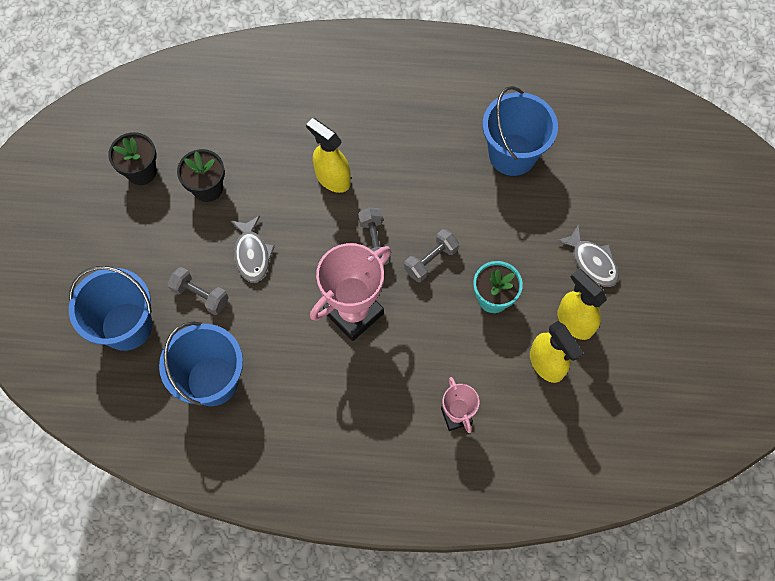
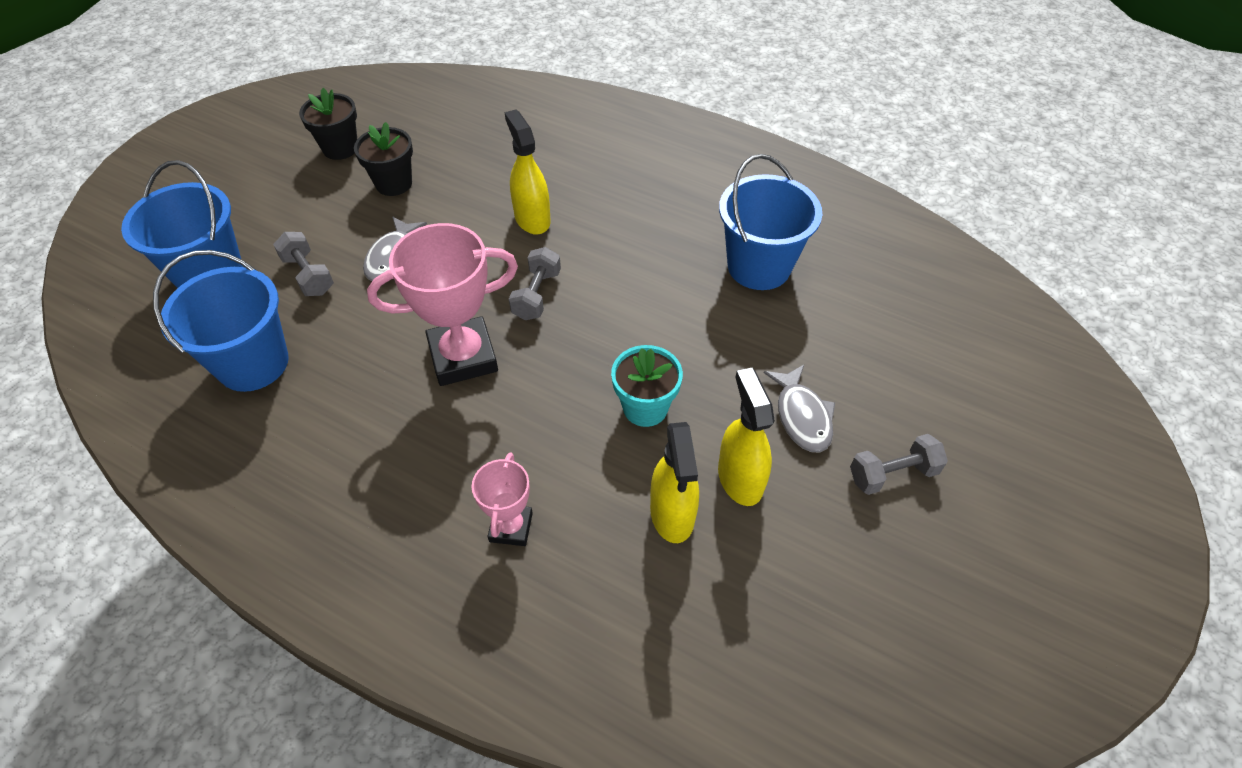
camera: 25 degrees right, 15 degrees down
(431, 260) = (592, 337): grey dumbbell -> grey dumbbell (892, 474)

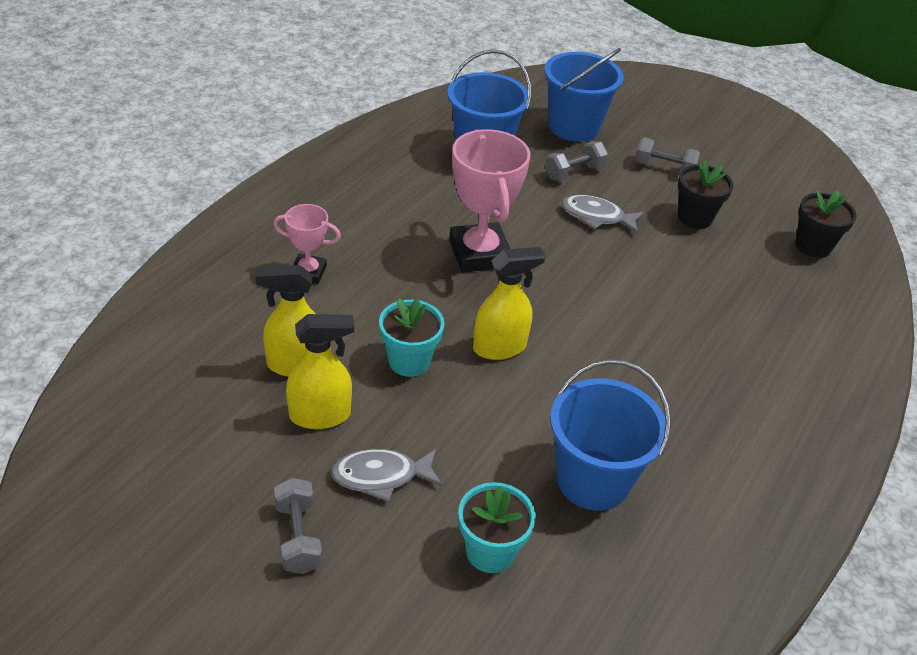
camera: 90 degrees right, 10 degrees down
(340, 148) = (739, 186): black flower pot -> black flower pot (813, 246)
(532, 219) = (655, 305): yellow spray bottle -> yellow spray bottle (500, 347)
(536, 295) = (550, 301): grey dumbbell -> grey dumbbell (664, 168)
(855, 331) = (490, 551): none -> turquoise flower pot

